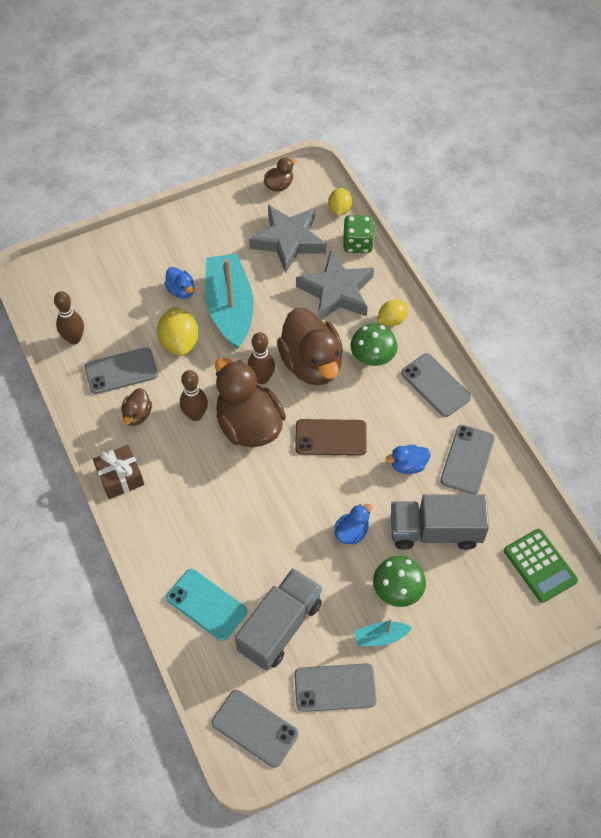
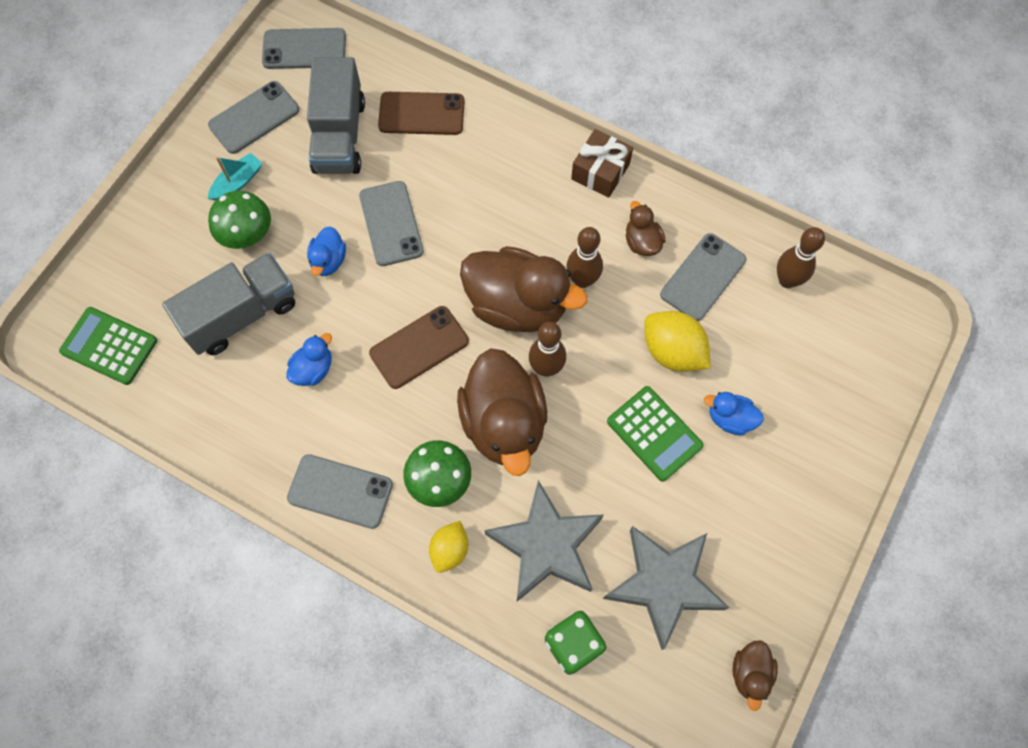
camera: 145 degrees right, 10 degrees up
(206, 604) = (421, 114): turquoise phone -> brown phone
(230, 308) = (654, 433): turquoise boat -> green calculator
(311, 364) = (504, 423): brown duck -> brown duck turned 135 degrees counterclockwise
(339, 209) = (638, 689): yellow lemon -> none
(467, 459) = (250, 418): grey phone -> grey phone (391, 223)

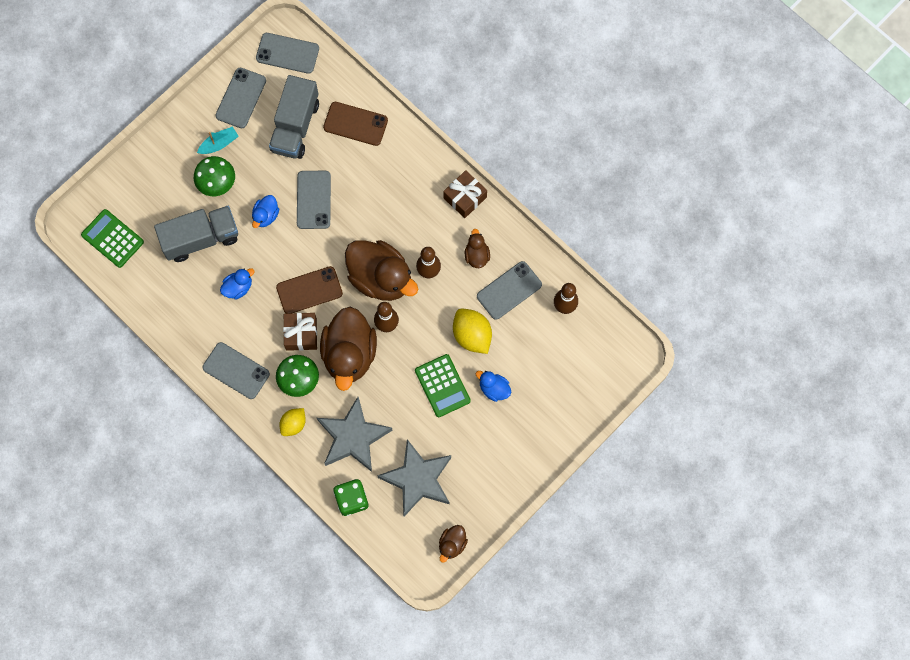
camera: 15 degrees right, 5 degrees up
(254, 117) = (241, 98): grey phone -> grey phone turned 45 degrees counterclockwise
(424, 412) = (301, 334): none -> brown gift

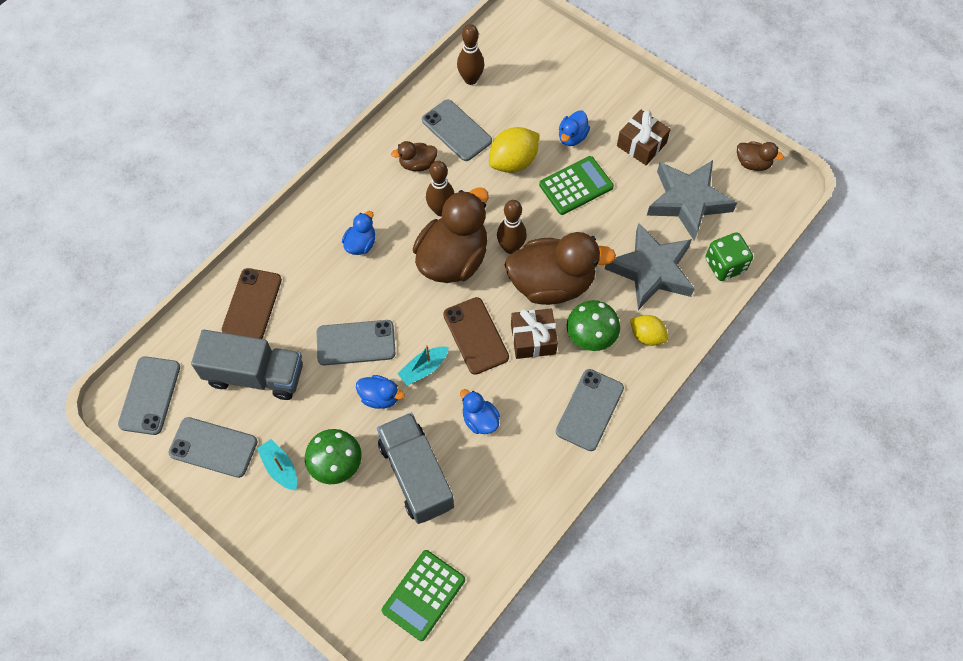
camera: 95 degrees left, 10 degrees down
(285, 249) = (424, 368): none -> turquoise boat
(402, 206) = (361, 244): none -> blue duck
(465, 197) = (347, 181): brown gift -> brown gift (641, 144)

